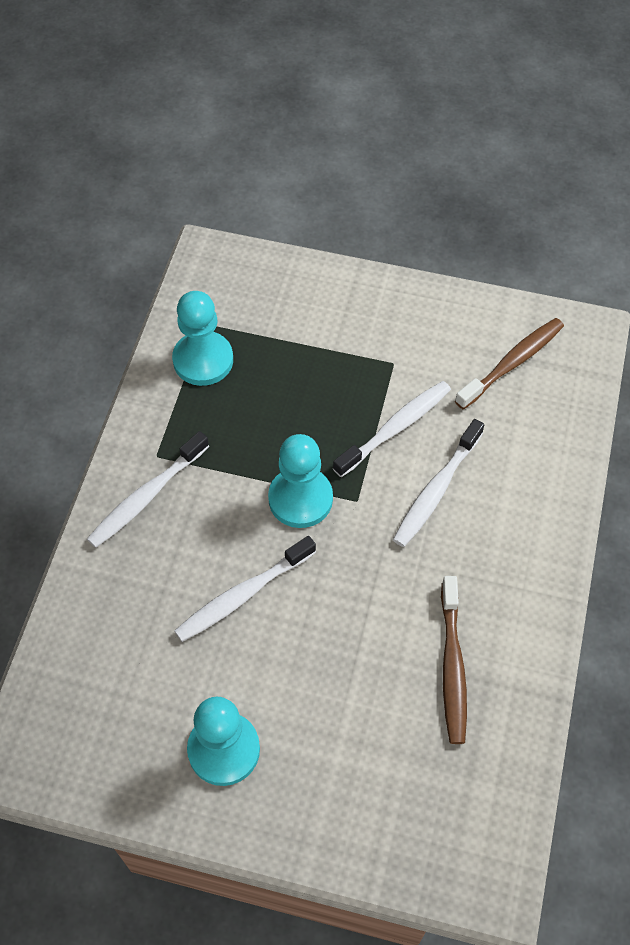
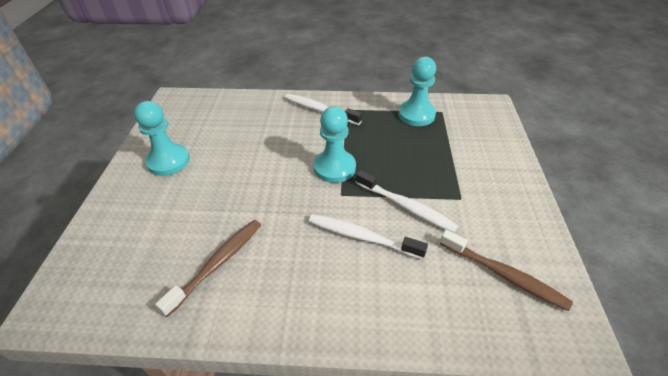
camera: 80 degrees right, 15 degrees down
(243, 594) = (264, 154): white toothbrush -> none
(452, 666) = (217, 264): brown toothbrush -> brown toothbrush turned 135 degrees clockwise

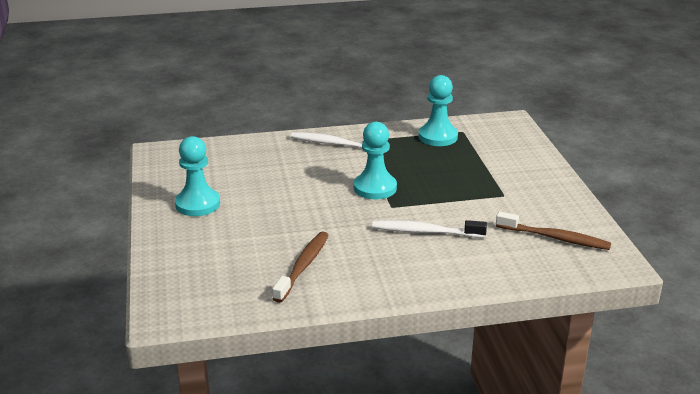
camera: 15 degrees left, 15 degrees down
(406, 206) = (456, 207): white toothbrush -> none

